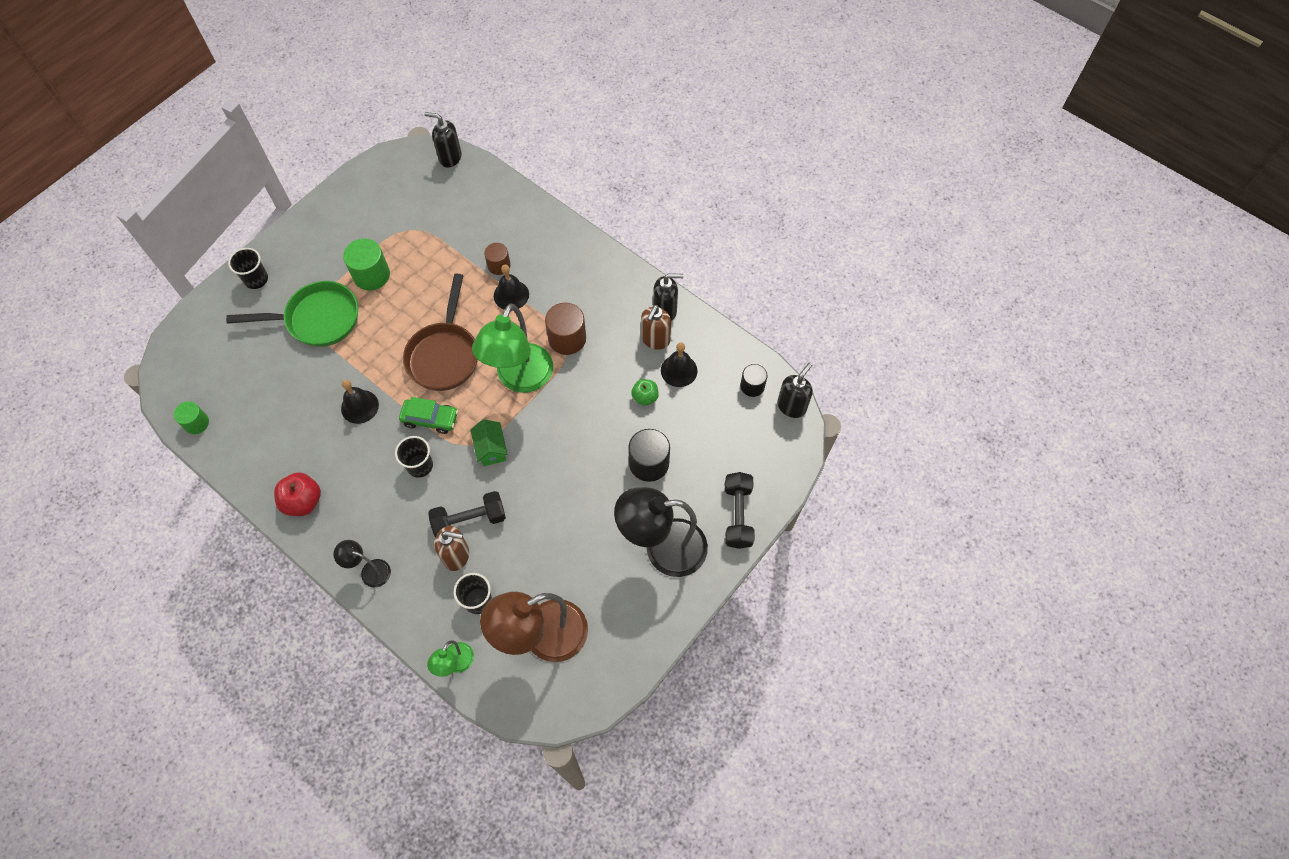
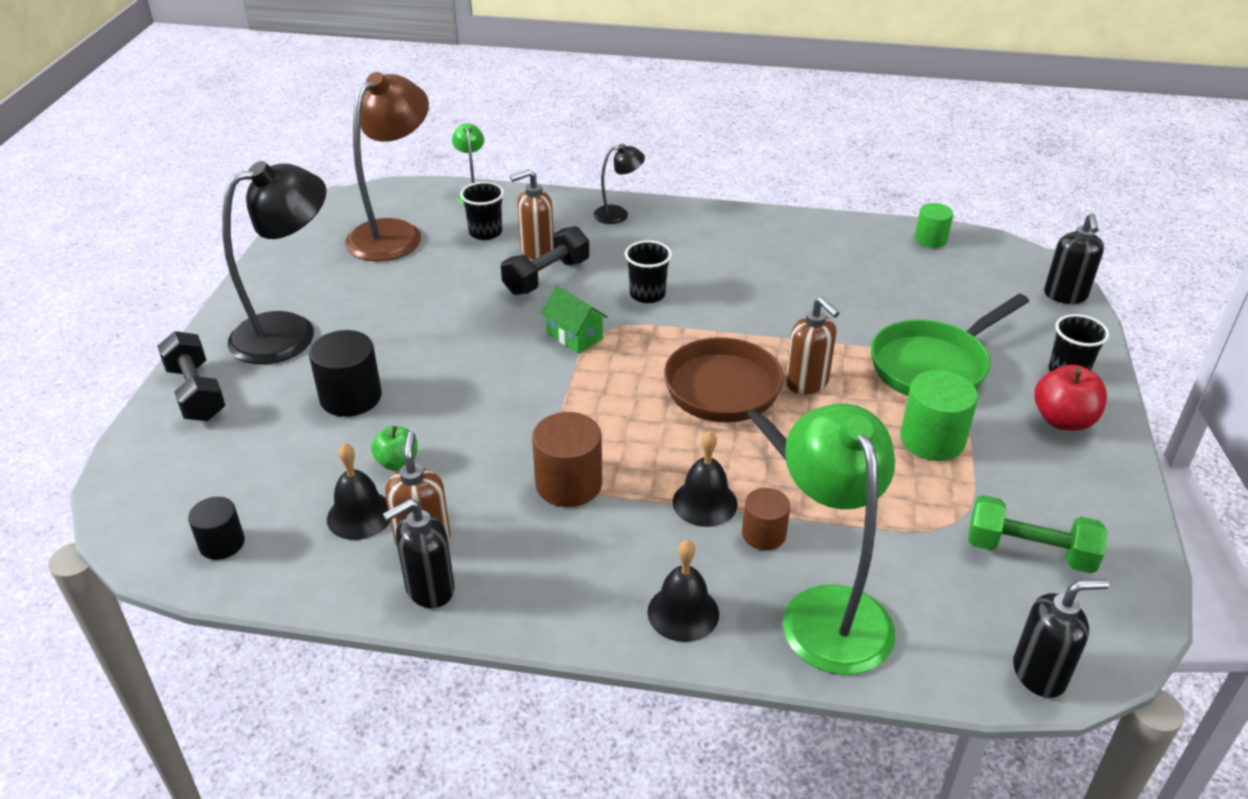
camera: 150 degrees right, 25 degrees down
(303, 501) = (743, 230): red apple -> red apple (1063, 420)
(359, 406) = (775, 313): black bell -> black bell (683, 612)
(394, 342) = (807, 383): none -> brown soap dispenser
(395, 202) = (1029, 551): none -> green dumbbell
(430, 419) = (678, 333): green car -> none
(520, 379) = (598, 412): green lamp -> green lamp (829, 609)
(791, 406) = (142, 543): black soap dispenser -> black soap dispenser (1065, 295)

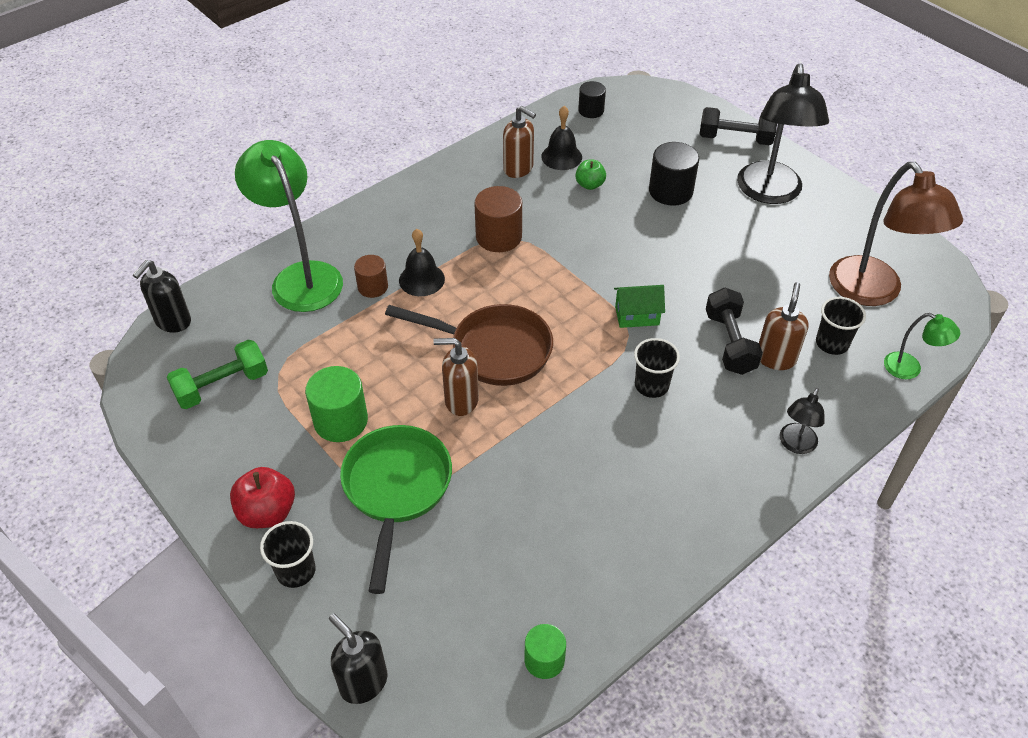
camera: 130 degrees right, 10 degrees up
(429, 589) = (483, 157): black soap dispenser -> none
(683, 612) = (366, 226): black bell -> none
(829, 609) = (301, 276): green lamp -> green lamp turned 150 degrees counterclockwise

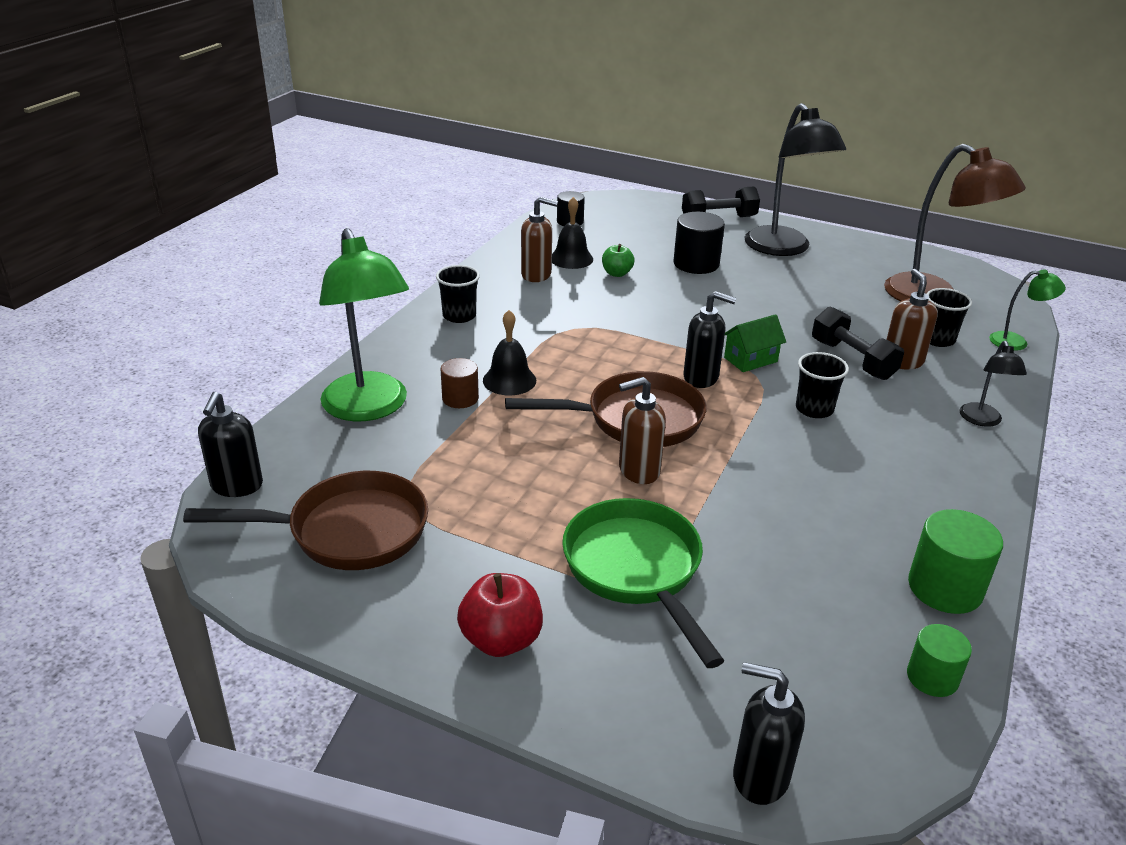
camera: 25 degrees left, 15 degrees down
(222, 386) = (348, 531): green dumbbell -> brown pan
(296, 571) = (583, 688): black cup -> black cup (459, 316)
(301, 276) = (369, 408): green lamp -> green lamp turned 150 degrees counterclockwise
(341, 421) = (519, 525): green cylinder -> green cylinder (945, 588)
(498, 237) = (561, 329): brown cylinder -> none
(579, 323) = (701, 378): none -> black soap dispenser

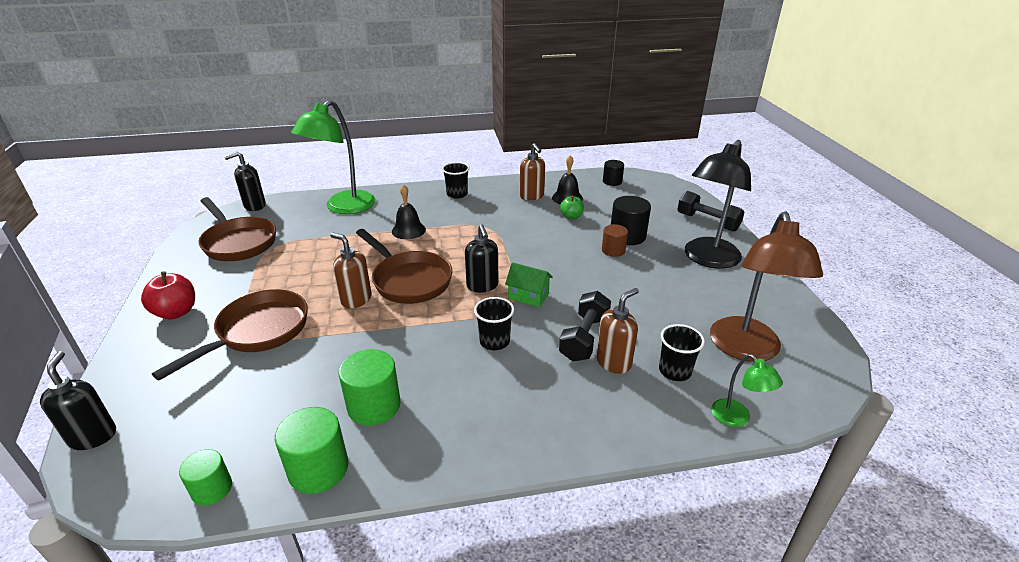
camera: 55 degrees right, 0 degrees up
(460, 398) = (376, 225): brown cylinder -> brown cylinder (613, 250)
(636, 570) = (258, 332): green pan -> brown pan
(865, 520) = (374, 406): none -> green cylinder
(982, 420) = (572, 431): black lamp -> none

